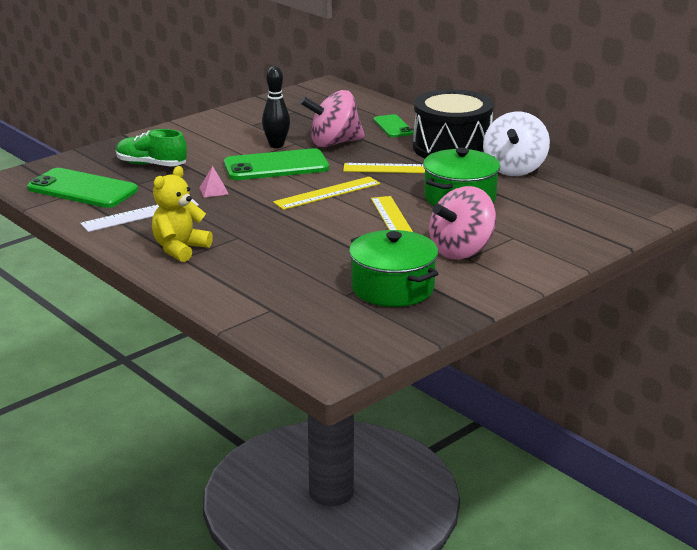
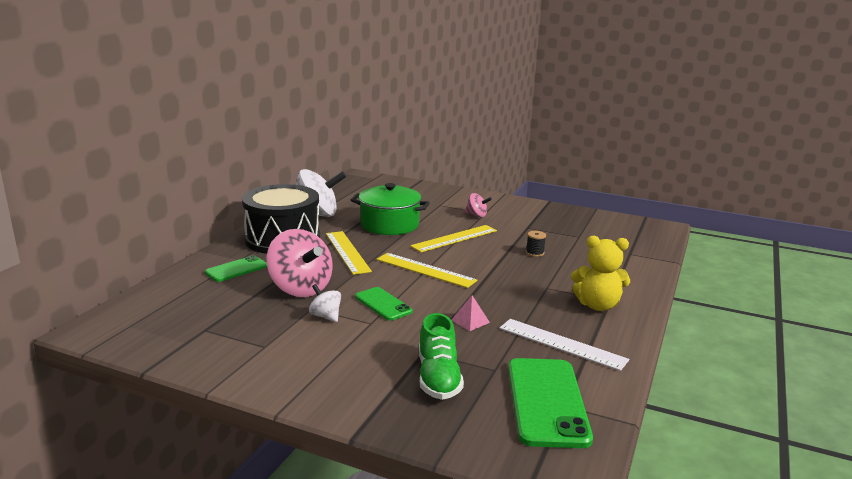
camera: 115 degrees left, 5 degrees down
(276, 145) = (325, 316): black bowling pin -> white spinning top
(276, 166) = (383, 304): green phone -> green phone, size x0.57
(321, 254) = (535, 253): none -> black spool
(393, 288) = (552, 226): green pot -> none
(461, 251) = (476, 215): pink spinning top -> pink spinning top, size x0.48

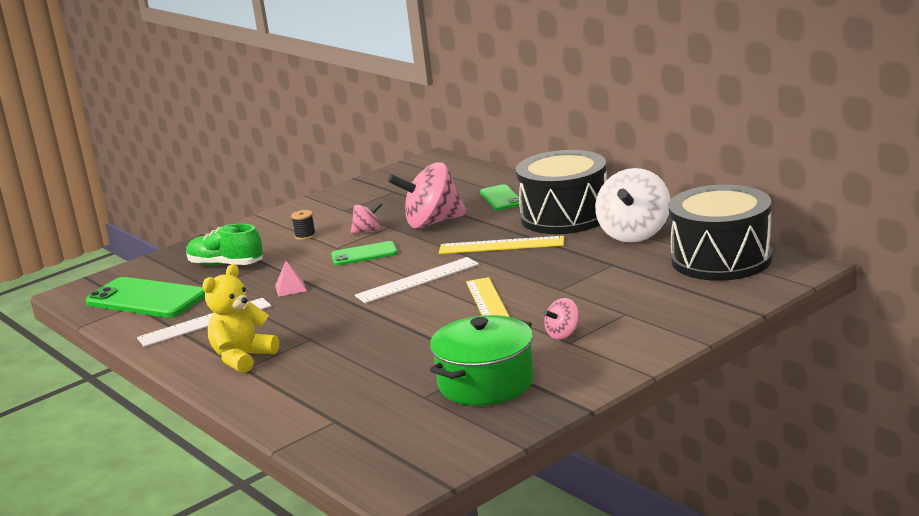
camera: 120 degrees right, 0 degrees up
(325, 316) = (368, 231): white spinning top -> pink spinning top
(353, 191) = (721, 259): none -> black drum
(389, 225) = (568, 273): green pot -> green pot (486, 383)
(425, 270) = (417, 280): yellow ruler -> white ruler
(535, 253) = (401, 351): black spool -> black spool (305, 236)

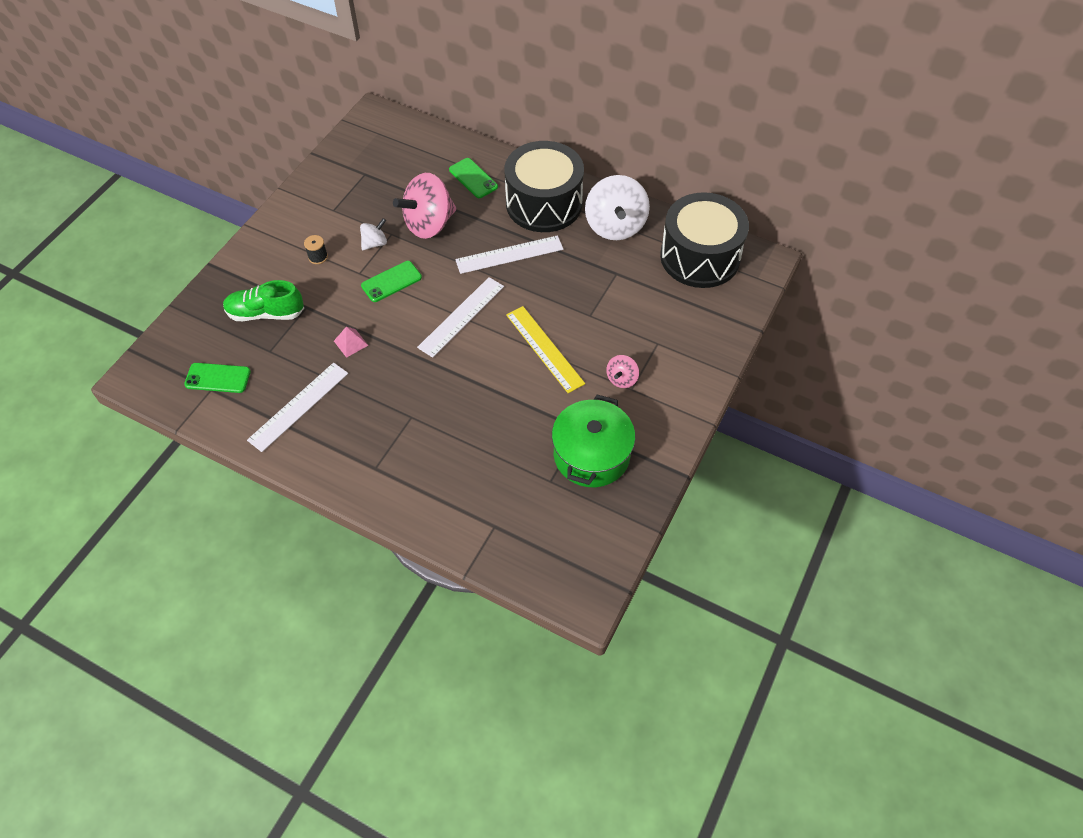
camera: 25 degrees left, 35 degrees up
(146, 299) = (218, 378): green phone -> green phone, size x0.57
(243, 358) = (365, 454): yellow teddy bear -> none
(368, 231) = (375, 243): pink spinning top -> white spinning top
(501, 245) = (509, 255): yellow ruler -> white ruler

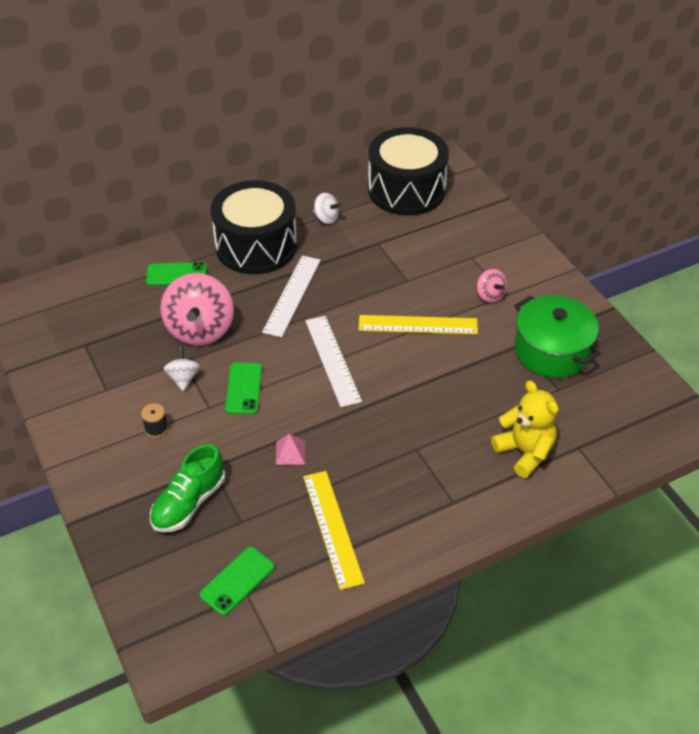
camera: 55 degrees left, 10 degrees down
(299, 406) = (332, 528): white ruler -> yellow ruler
(460, 490) = (524, 452): none -> yellow teddy bear
(615, 226) = (326, 218): white spinning top -> white spinning top, size x0.48

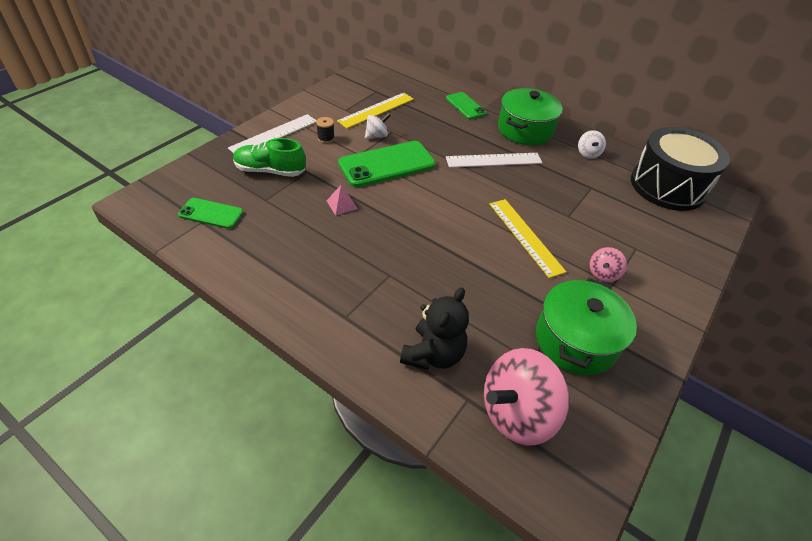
camera: 60 degrees right, 0 degrees up
(200, 330) = (425, 130): pink spinning top -> pink spinning top (516, 413)
(244, 388) = (387, 164): green phone -> green phone, size x1.77
(256, 246) = (525, 130): black drum -> green pot
(332, 360) = (447, 199): white ruler -> white ruler (274, 134)
(332, 528) = (281, 248): yellow ruler -> yellow ruler (376, 110)
(524, 452) = (433, 354): yellow teddy bear -> black teddy bear

